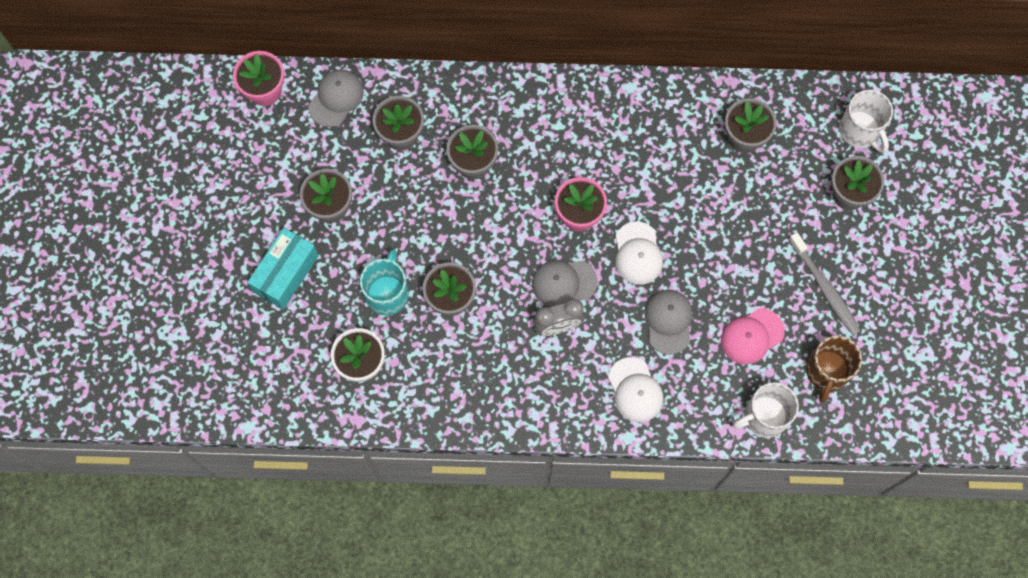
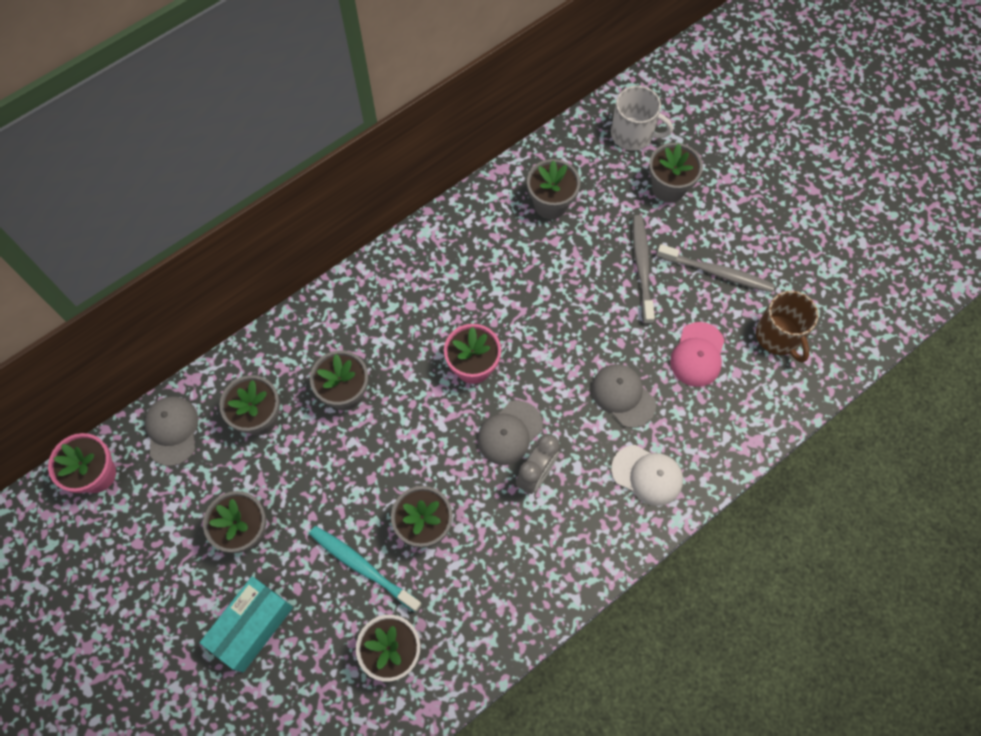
camera: 40 degrees left, 5 degrees down
(286, 274) = (252, 627): turquoise box -> turquoise box turned 45 degrees clockwise
(387, 293) = (363, 567): turquoise mug -> turquoise toothbrush
(638, 253) = (549, 360): white cap -> none
(764, 416) = (766, 411): white mug -> none
(770, 240) = (642, 268): none -> grey toothbrush

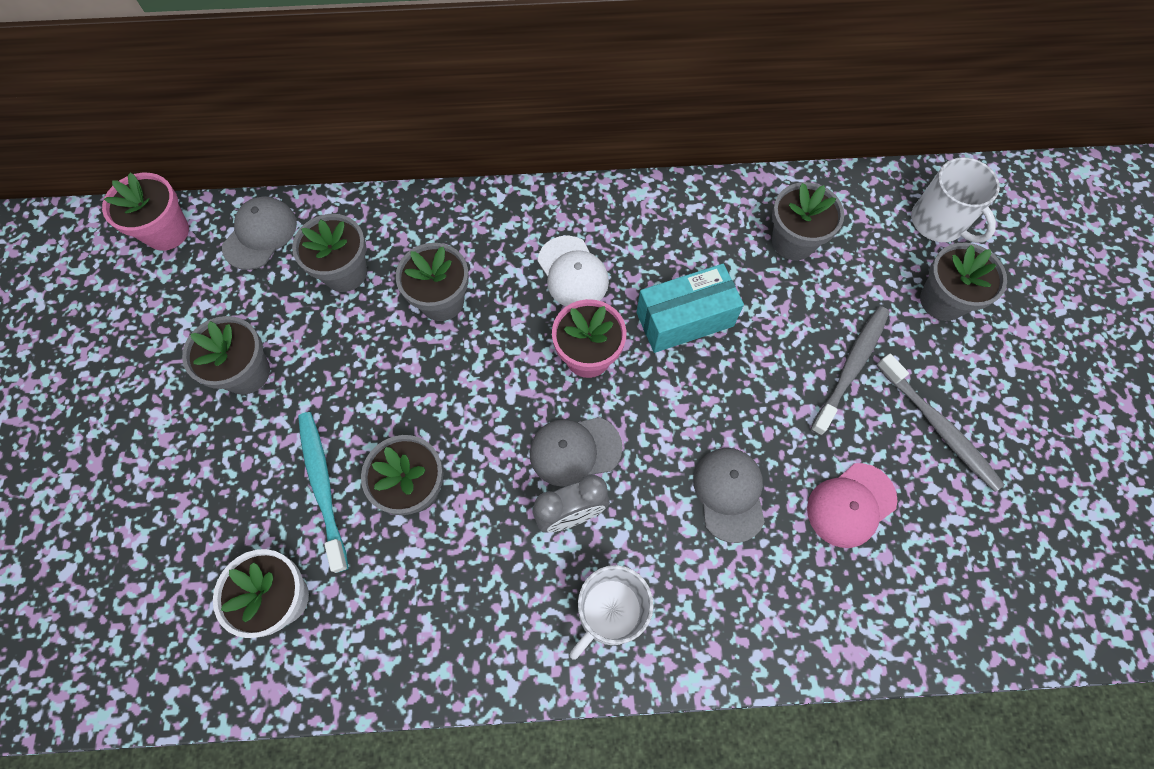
camera: 35 degrees right, 0 degrees up
(252, 627) = (177, 471): turquoise box -> turquoise box (685, 319)
(602, 515) = (609, 611): none -> white mug
(647, 475) = (694, 602): white cap -> white cap (573, 272)
(778, 336) = (968, 548): brown mug -> none

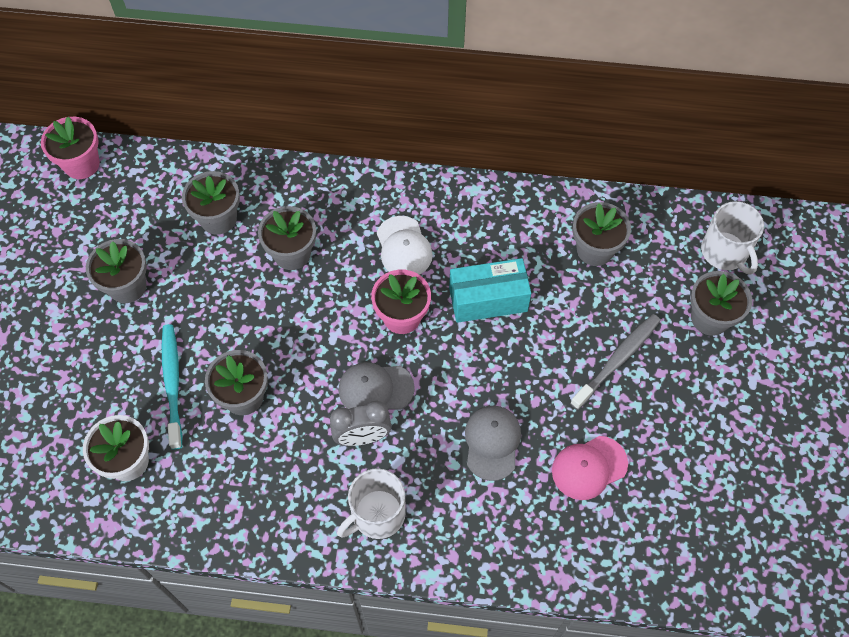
camera: 10 degrees right, 5 degrees down
(260, 234) = (155, 177): grey cap -> none
(938, 427) = (678, 419): grey toothbrush -> none

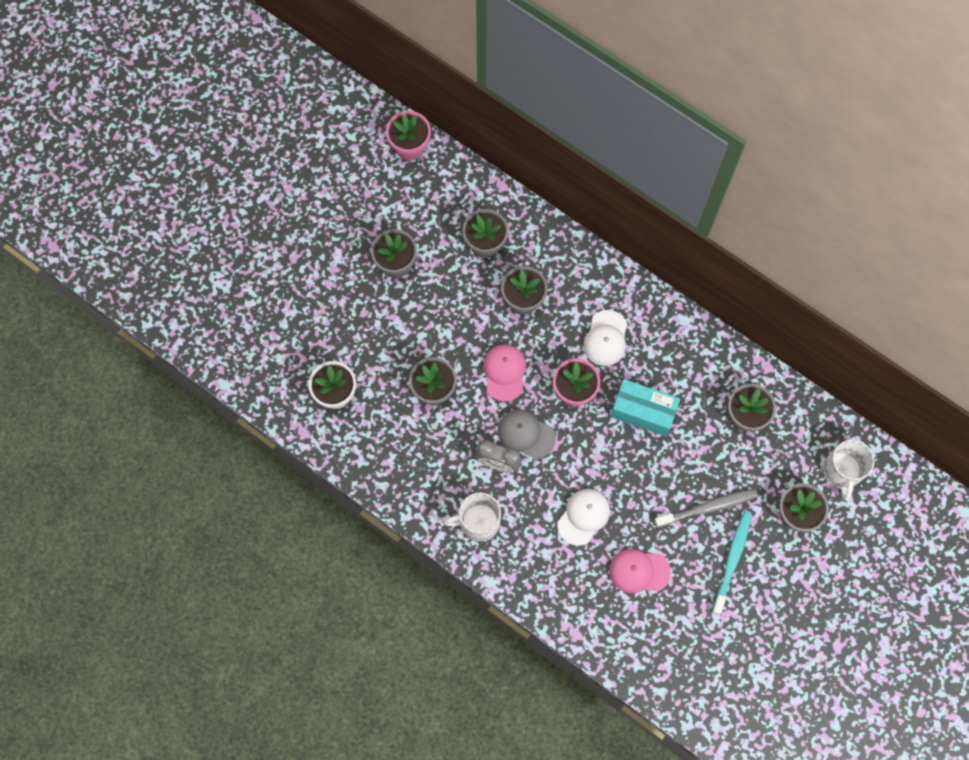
camera: 30 degrees right, 10 degrees up
(172, 384) = (391, 354): turquoise toothbrush -> turquoise toothbrush (732, 561)
(314, 337) = (504, 372): none -> pink cap
(492, 442) = (583, 516): grey cap -> white cap

